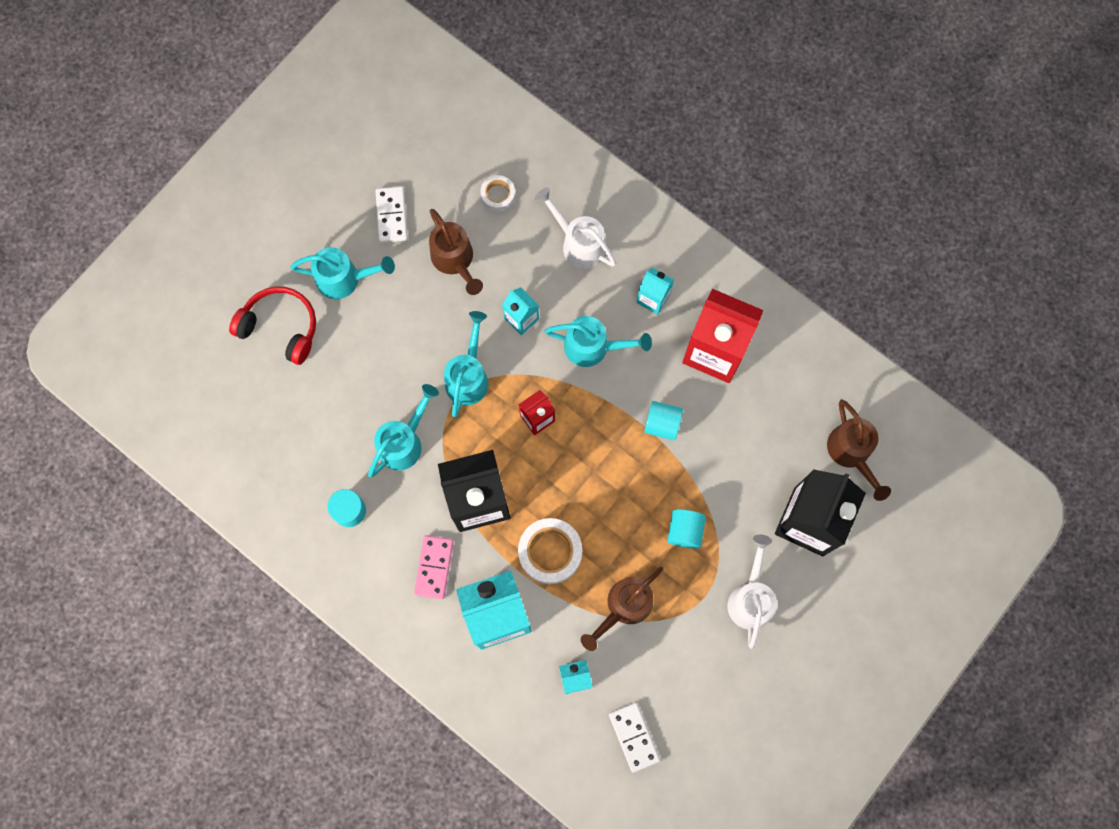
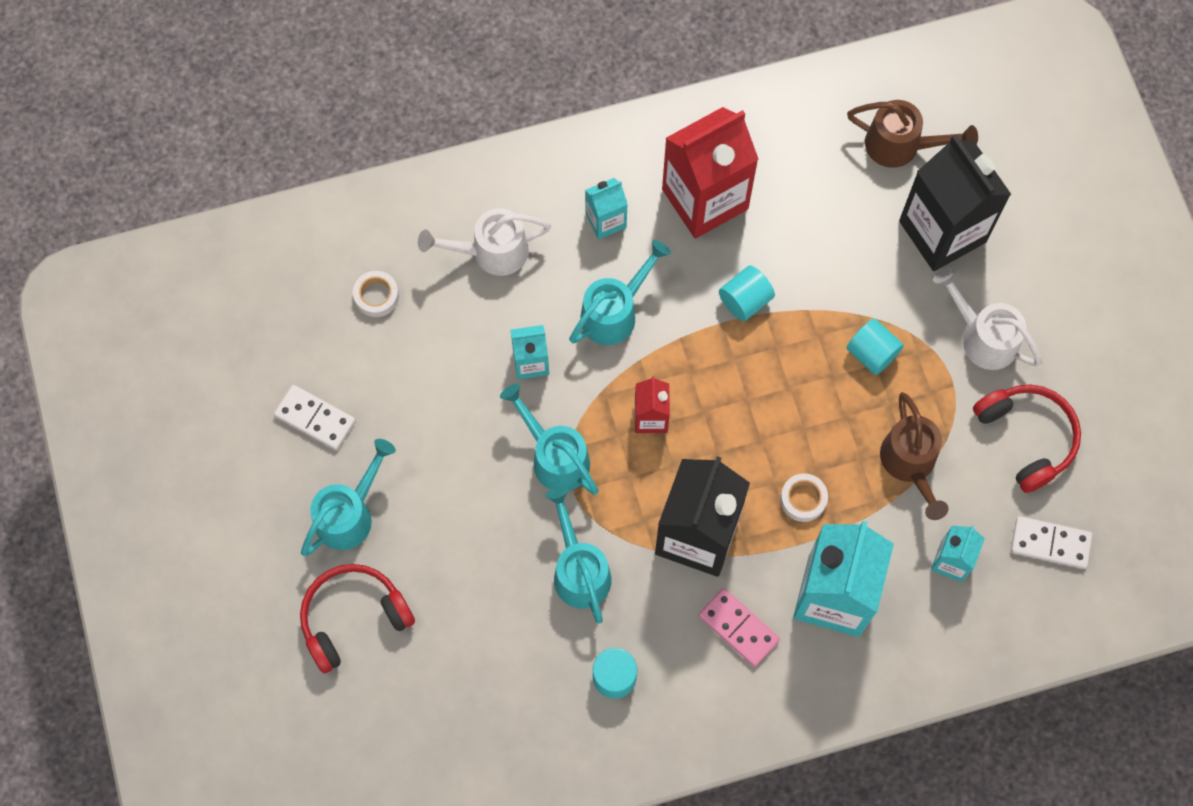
camera: 55 degrees left, 5 degrees down
(455, 260) = (416, 387): brown watering can -> none
(550, 552) = (803, 499): white tape -> white tape, size x0.58
(699, 674) = (1027, 437): none -> red headphones

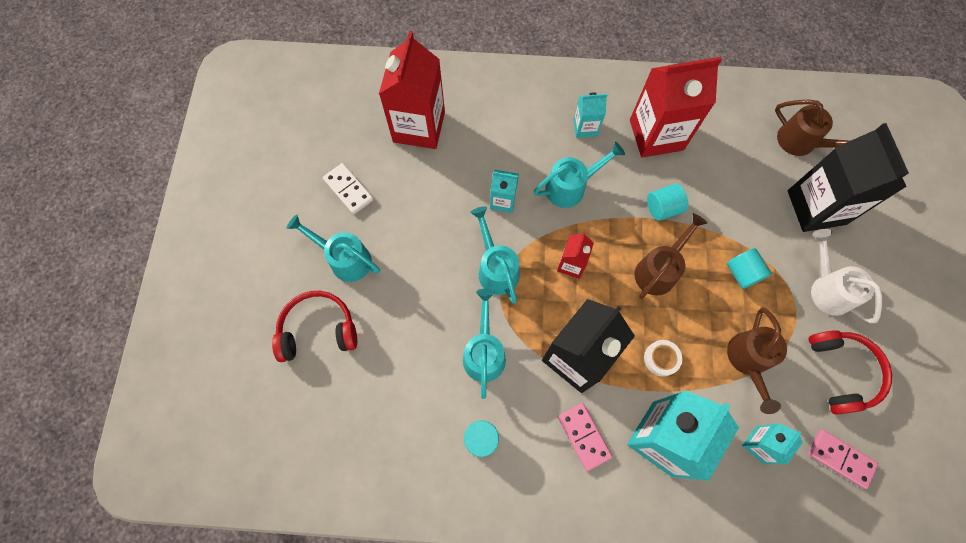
camera: 20 degrees right, 0 degrees up
(350, 514) = (345, 259): turquoise watering can -> turquoise watering can turned 120 degrees counterclockwise
(376, 296) = (419, 127): white tape -> red carton
(491, 252) = (503, 123): white watering can -> none
(765, 385) = (659, 270): none -> brown watering can
(1050, 543) = (840, 459): white domino -> pink domino

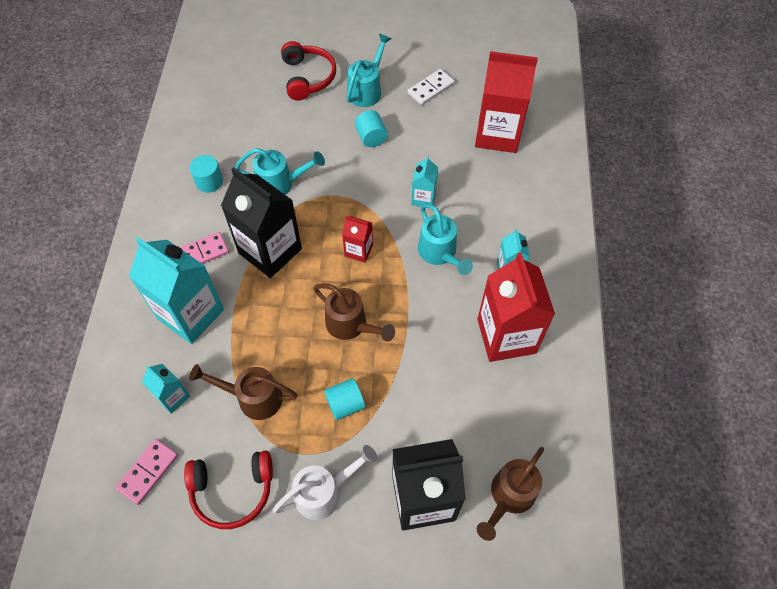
camera: 90 degrees right, 10 degrees down
(496, 268) = (356, 192): turquoise watering can -> none
(661, 359) = (262, 319): white tape -> none
(662, 208) = (418, 334): turquoise cylinder -> turquoise cylinder (371, 137)

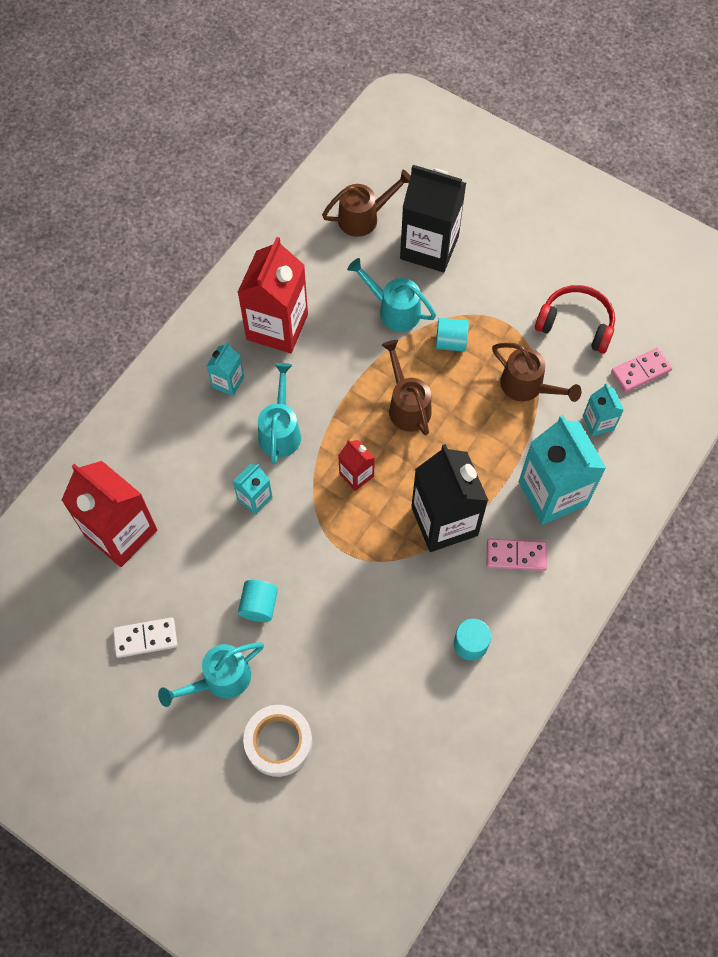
camera: 150 degrees left, 5 degrees up
(280, 184) = (393, 598): turquoise watering can -> turquoise watering can (394, 310)
(308, 77) = (278, 742): red headphones -> white tape
(324, 492) = (503, 288): white watering can -> none

